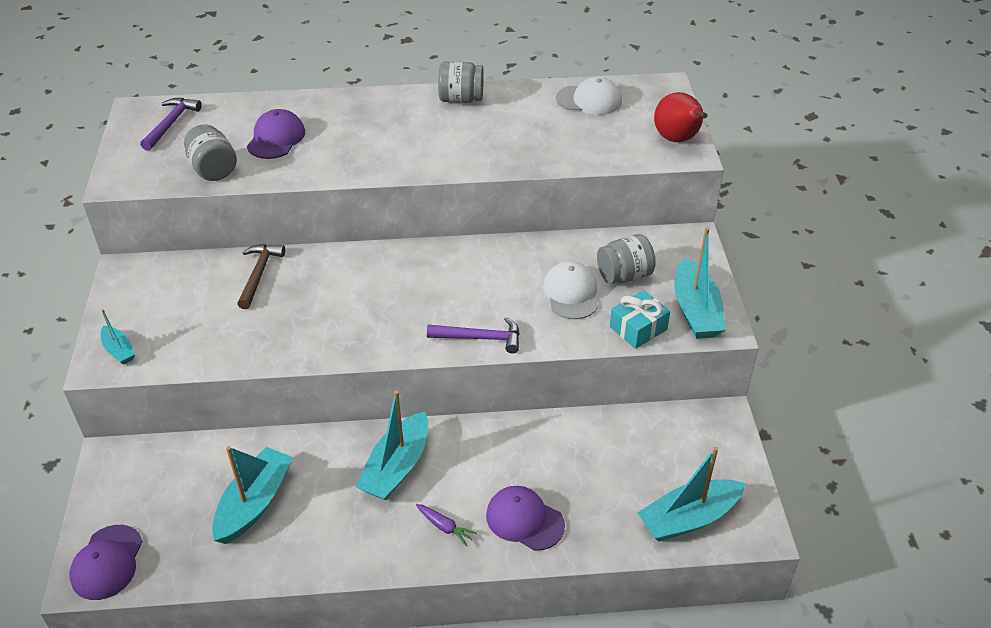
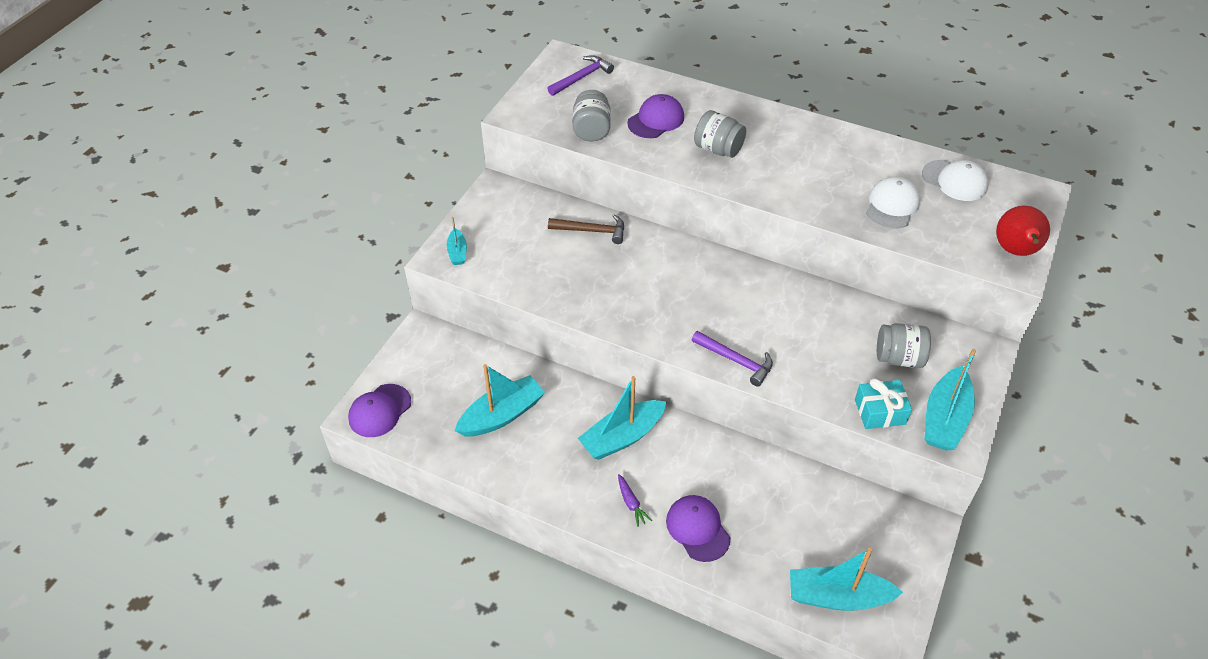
camera: 30 degrees right, 5 degrees up
(259, 274) = (592, 231): brown hammer -> brown hammer turned 60 degrees clockwise
(461, 99) = (835, 138): grey jar -> grey jar (718, 149)
(571, 293) = (839, 354): white cap -> white cap (892, 206)

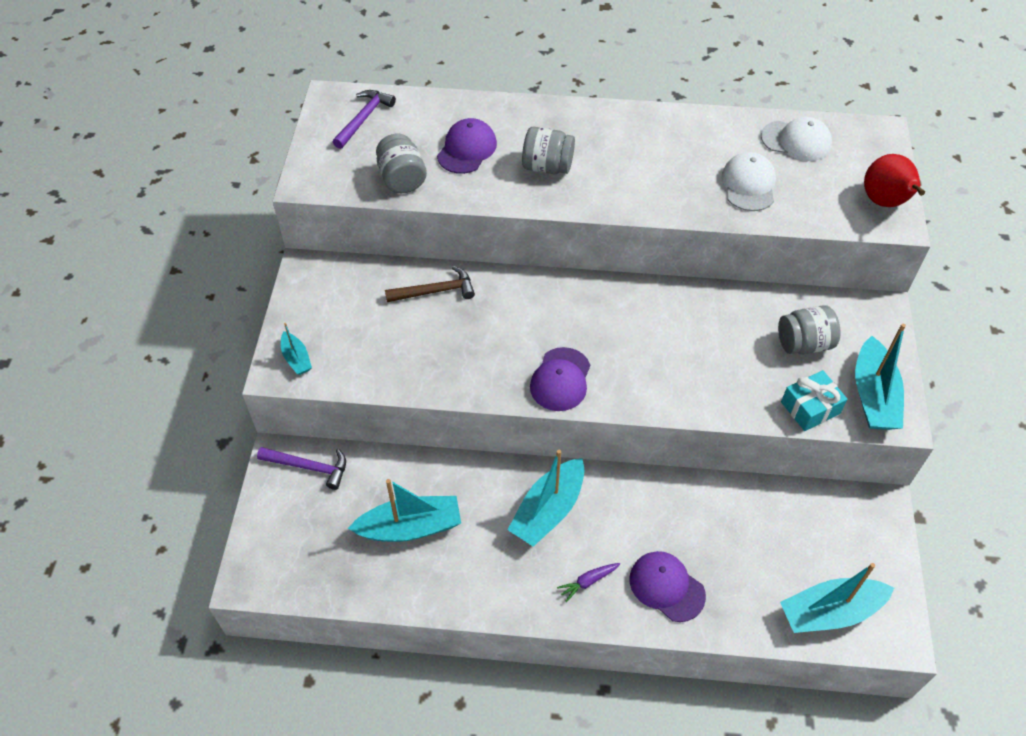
camera: 20 degrees left, 5 degrees up
(380, 411) = (271, 566): purple cap -> purple cap (560, 379)
(502, 415) = (410, 527): turquoise boat -> turquoise boat turned 45 degrees clockwise
(631, 503) = (588, 582): purple carrot -> purple carrot turned 105 degrees clockwise
(736, 361) = (648, 396): purple hammer -> purple hammer (309, 467)

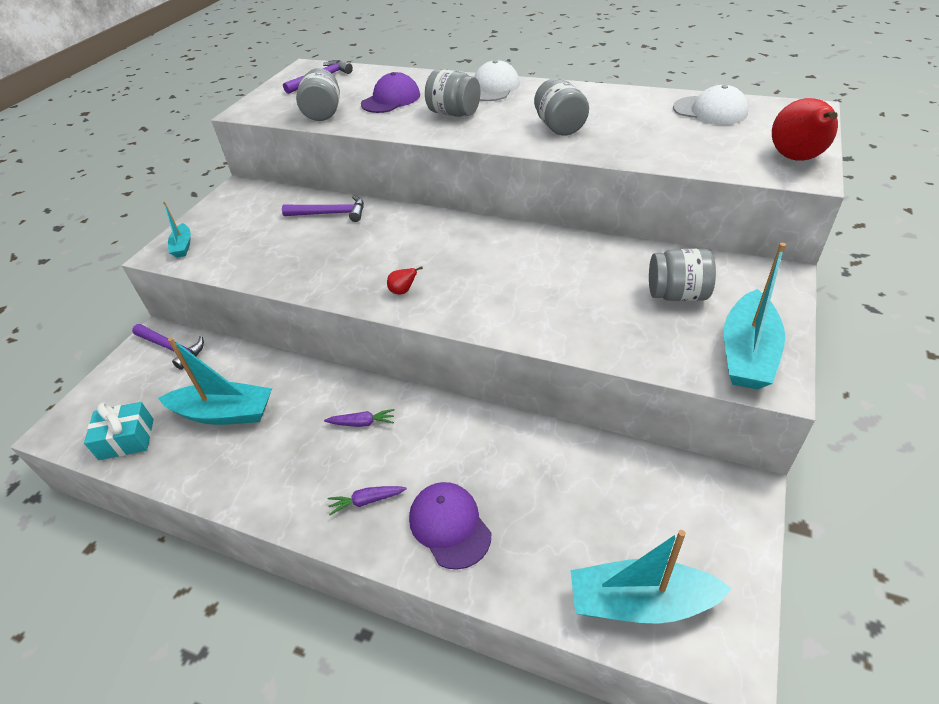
camera: 20 degrees right, 10 degrees down
(436, 291) = (331, 214): brown hammer -> purple hammer
(548, 510) = (362, 423): turquoise boat -> purple carrot
(560, 379) = (403, 291): purple cap -> red pear
(663, 178) = (559, 127): none -> grey jar
(748, 185) = (646, 136): white cap -> white cap (493, 88)
(810, 408) = (664, 353): turquoise gift -> turquoise gift (126, 439)

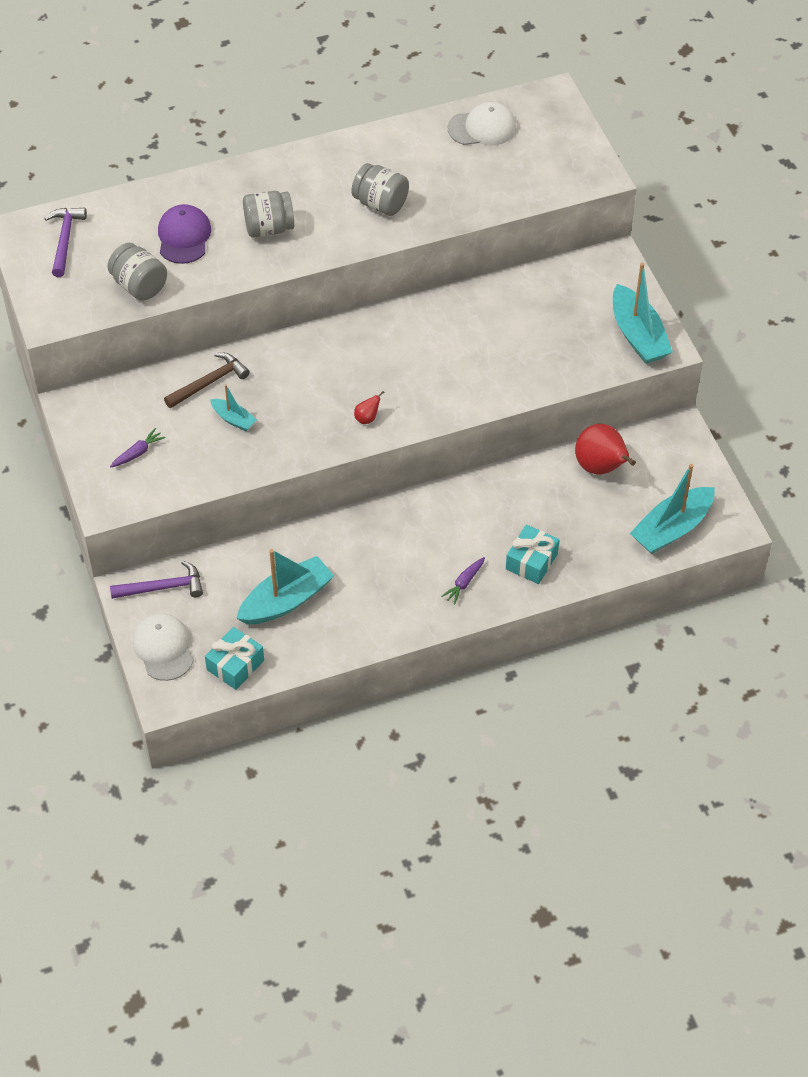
camera: 45 degrees left, 10 degrees up
(183, 246) = (116, 488): turquoise boat -> turquoise boat (233, 419)
(331, 214) = (210, 382): purple hammer -> brown hammer
(362, 423) = (400, 540): purple carrot -> purple carrot (138, 453)
(449, 526) = (531, 561): purple cap -> turquoise gift
(493, 88) = (266, 176): white cap -> white cap (163, 648)
(677, 294) = (562, 312): grey jar -> none
(796, 159) = (583, 161): red pear -> red pear (601, 467)

